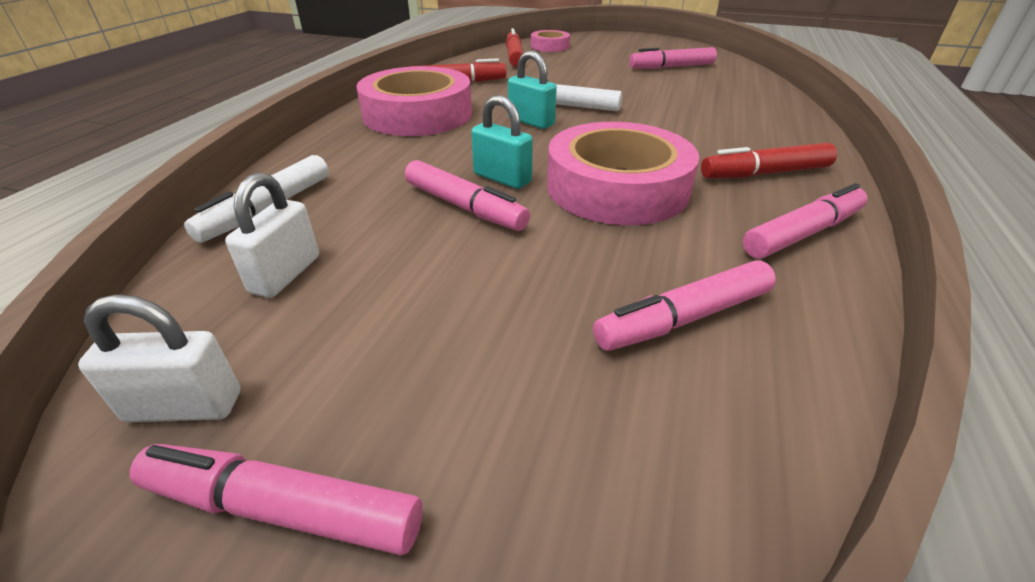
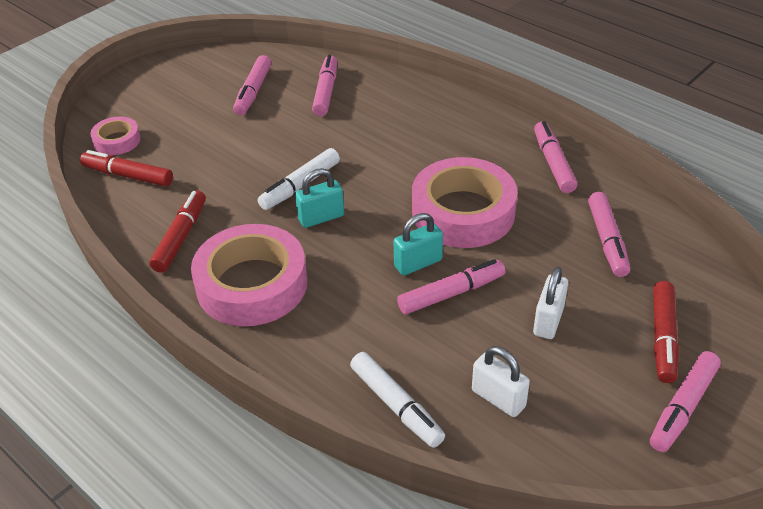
camera: 65 degrees left, 5 degrees up
(184, 406) = (609, 446): white padlock -> white padlock (548, 321)
(718, 89) = (326, 92): none -> pink marker
(765, 173) = (479, 141): red marker -> red marker (663, 337)

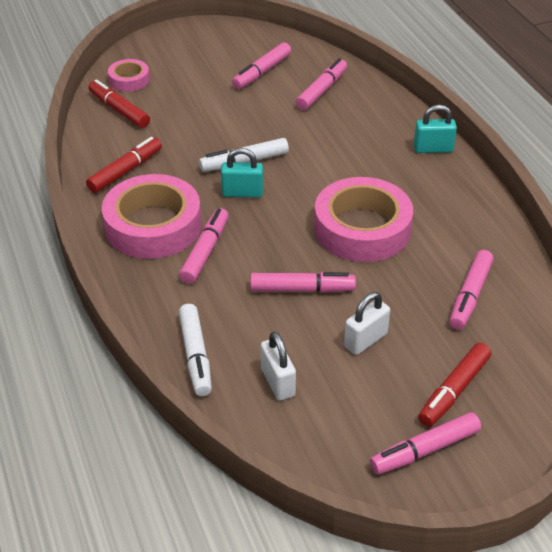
camera: 25 degrees right, 0 degrees up
(418, 263) = (293, 256): turquoise padlock -> turquoise padlock (433, 149)
(553, 163) = (474, 215): pink marker -> pink marker (205, 252)

